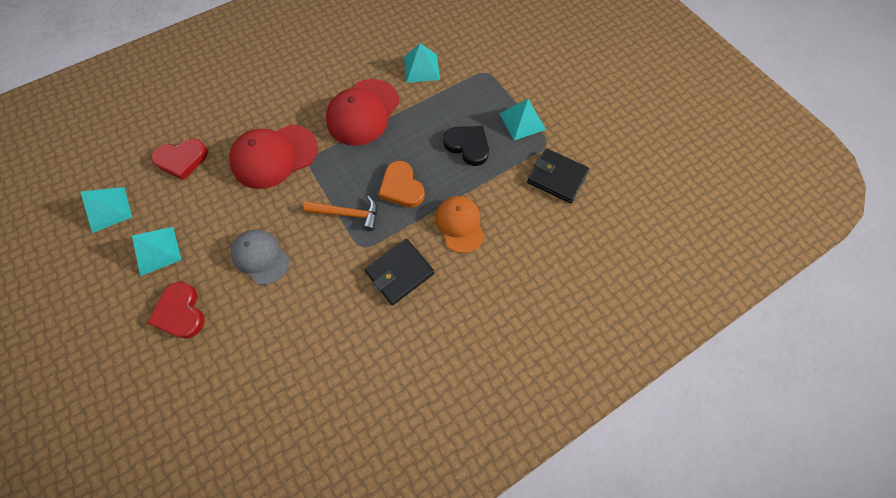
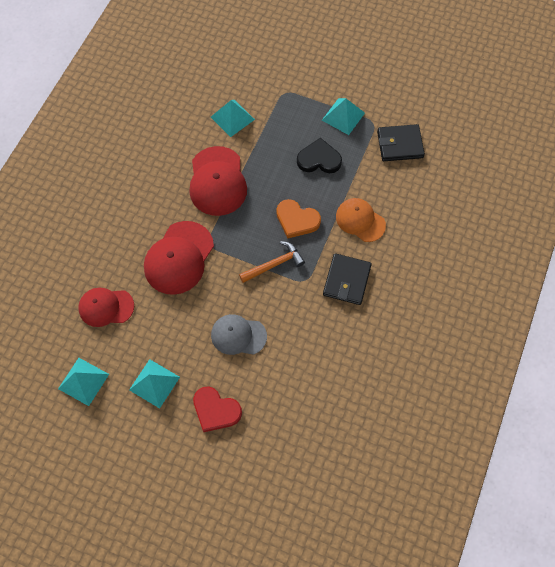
camera: 35 degrees left, 0 degrees up
(182, 160) = (106, 307): red heart -> red cap

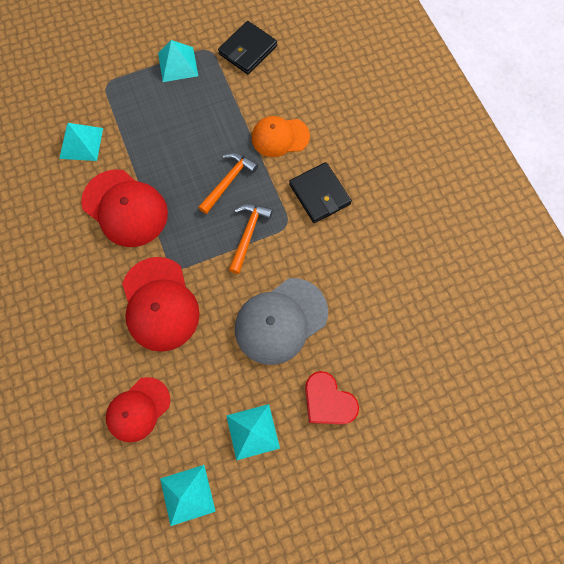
camera: 45 degrees left, 5 degrees up
(216, 410) = (328, 401): red heart -> red heart turned 60 degrees clockwise
(238, 335) = (280, 321): grey cap -> grey cap, size x1.51
(297, 220) = (228, 181): orange heart -> orange hammer
(319, 159) = (194, 116): black heart -> none

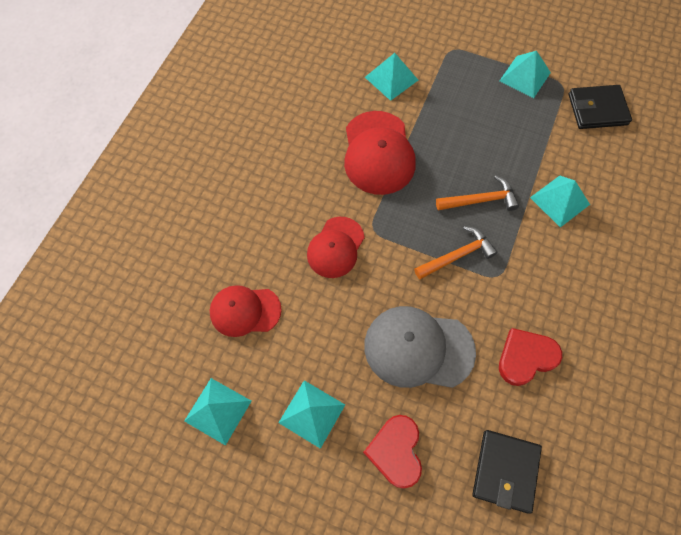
camera: 45 degrees right, 5 degrees down
(160, 304) = (335, 247): red cap -> red cap, size x0.66
(280, 137) = (559, 201): orange cap -> turquoise pyramid
(319, 194) = (551, 276): black wallet -> black wallet (505, 471)
(351, 263) = (526, 357): none -> red heart

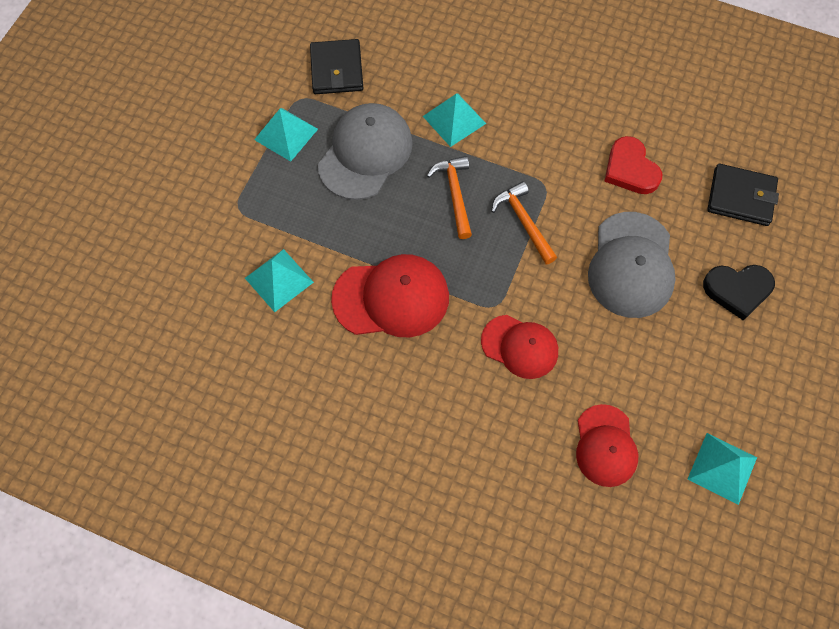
camera: 90 degrees left, 0 degrees up
(311, 413) = (712, 370): turquoise pyramid -> none
(395, 451) = (737, 290): red heart -> black heart
(514, 132) = (365, 153): none -> grey cap

